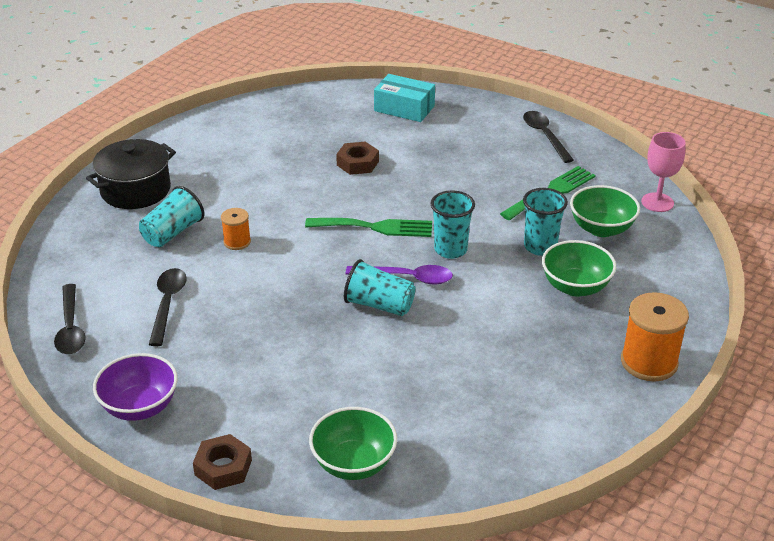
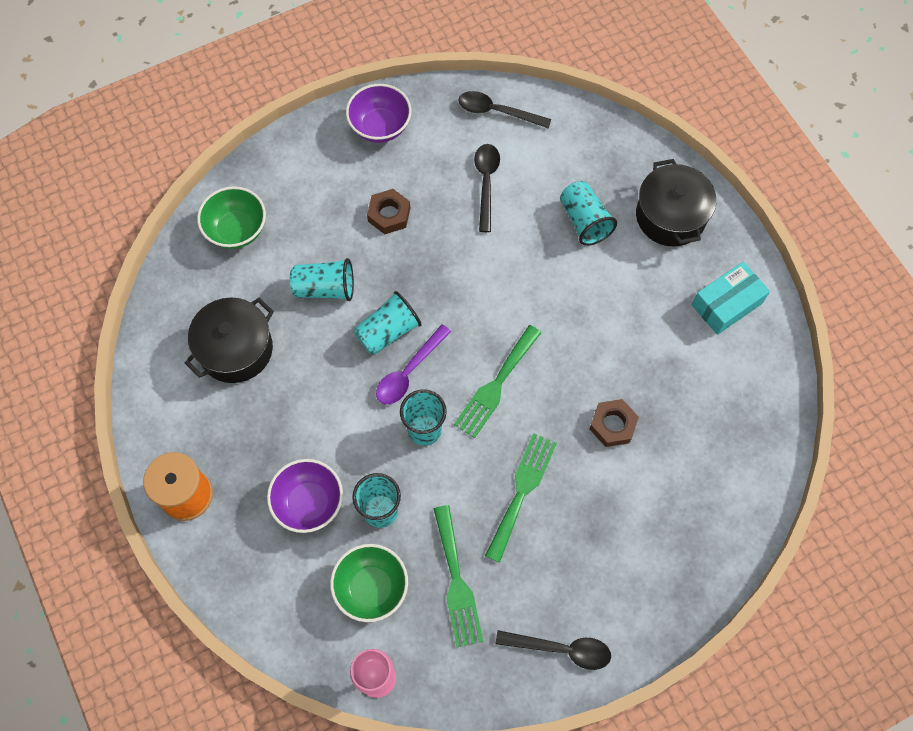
camera: 120 degrees right, 30 degrees up
(168, 304) = (486, 183): black spoon -> black spoon turned 120 degrees counterclockwise
(223, 467) = (288, 153): brown nut -> brown nut (389, 215)
(237, 242) = (541, 264): orange spool -> none
(368, 364) = (325, 288): none -> turquoise cup
(404, 108) = (698, 531): turquoise box -> turquoise box (726, 304)
(452, 186) = (522, 491): none -> green fork
(486, 397) = (236, 349): none -> black pot
(575, 287) = (309, 503): green bowl -> purple bowl

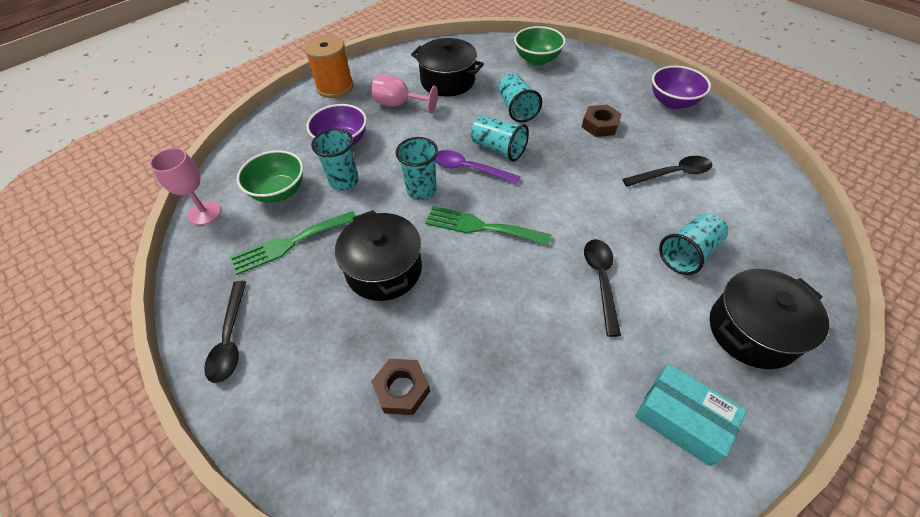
camera: 75 degrees right, 15 degrees down
(260, 420) = (399, 104): none -> pink goblet
(497, 112) = (749, 164): black spoon -> black spoon (601, 280)
(522, 491) = (384, 270): green fork -> black pot
(612, 425) = (476, 330): brown nut -> brown nut (402, 389)

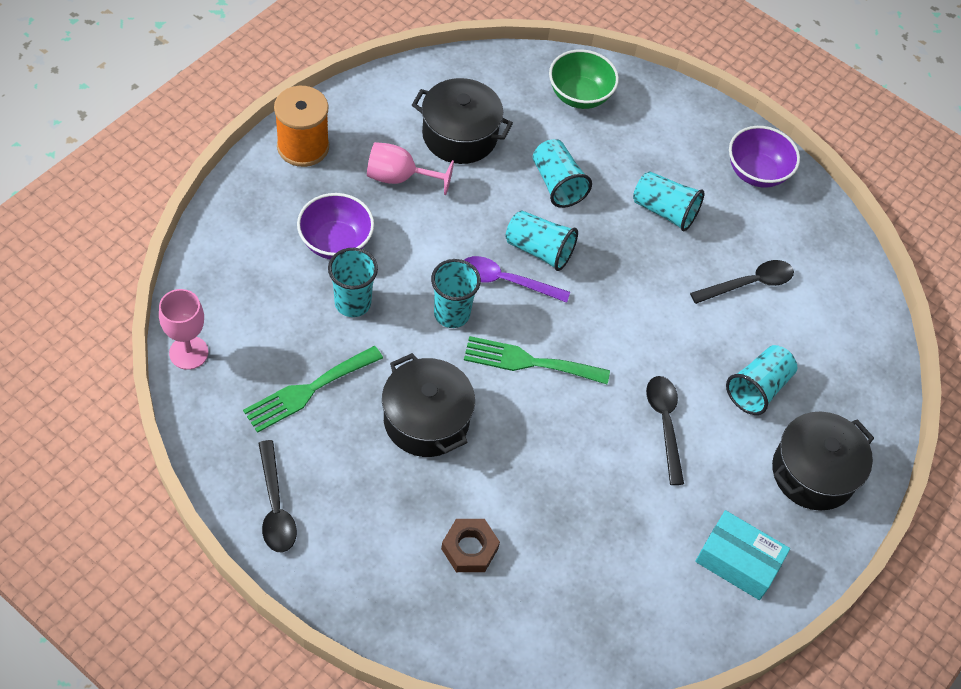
camera: 15 degrees left, 5 degrees up
(279, 192) = (274, 320): green bowl -> none
(600, 125) = (664, 211): brown nut -> turquoise cup

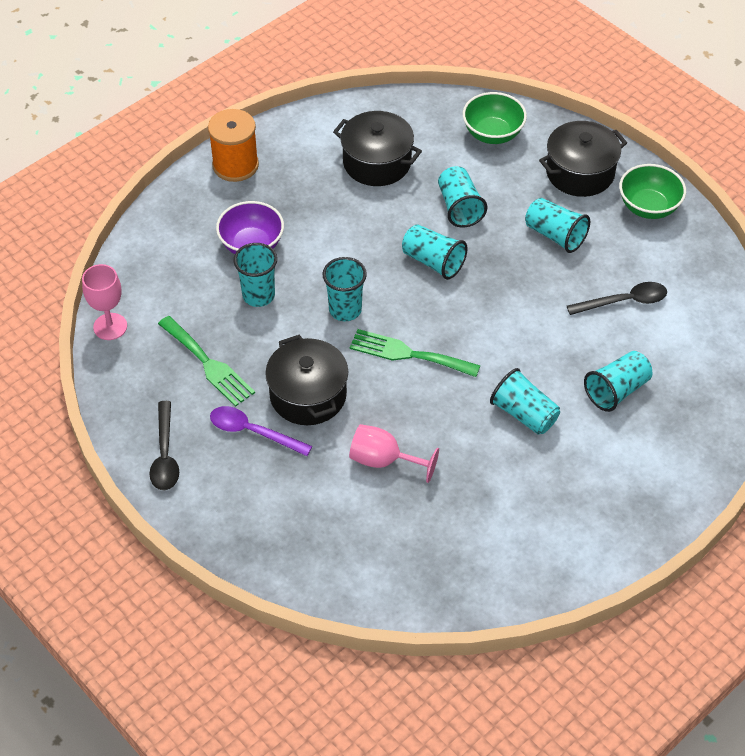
camera: 15 degrees right, 5 degrees down
(308, 390) = (208, 364): green fork -> green fork turned 105 degrees counterclockwise
(399, 178) = (317, 195): pink goblet -> pink goblet (383, 460)
(469, 548) = (329, 502): brown nut -> none
(506, 281) = (398, 286): purple spoon -> purple spoon (253, 432)
(665, 424) = (524, 414): black spoon -> turquoise cup
(738, 561) = (571, 534): turquoise box -> none
(756, 172) = (648, 207): purple bowl -> green bowl
(813, 472) = (656, 465): black pot -> black pot (580, 172)

